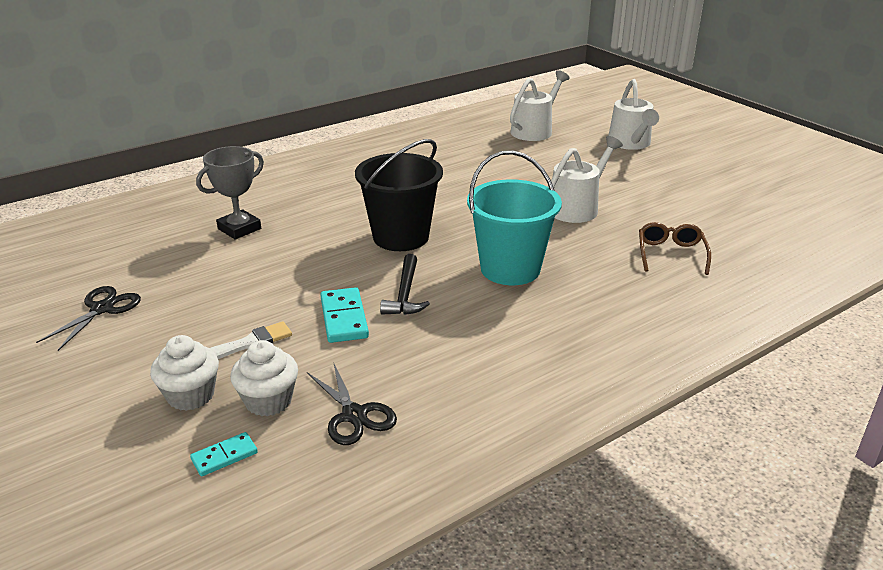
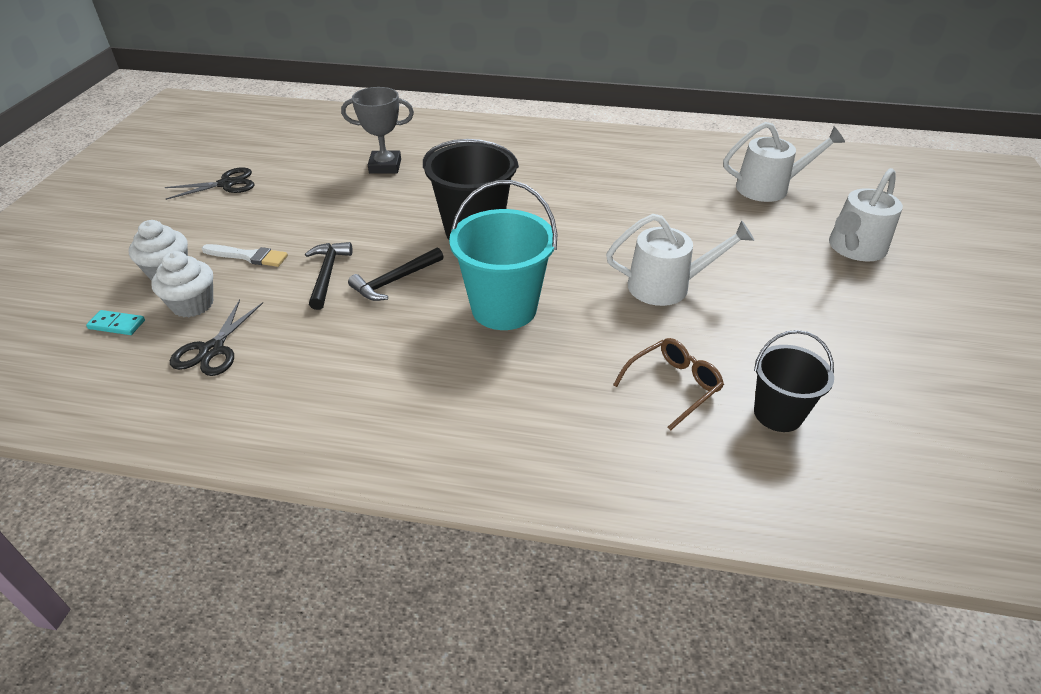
camera: 45 degrees right, 10 degrees up
(344, 318) = (327, 274): turquoise domino -> black hammer
(734, 238) = (778, 414): none -> black bucket

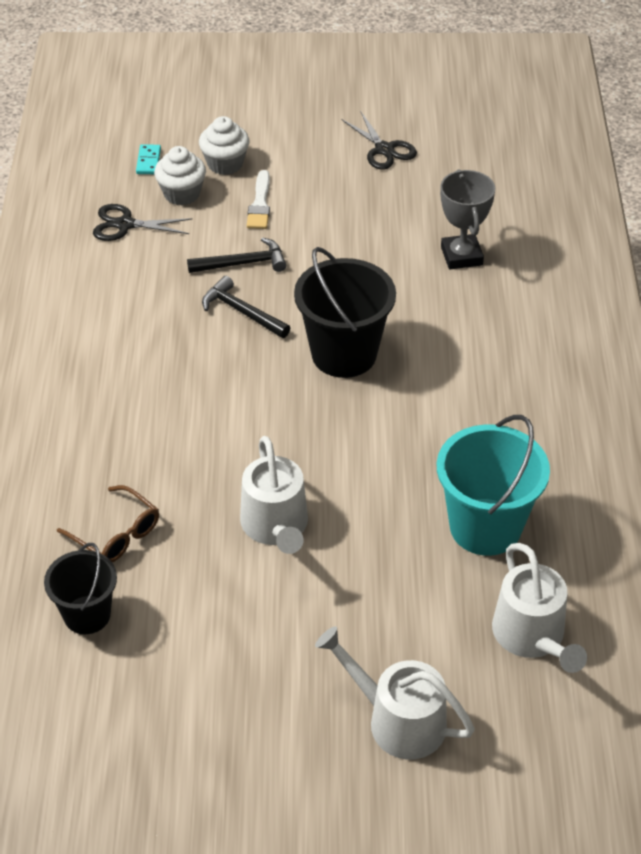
camera: 80 degrees right, 5 degrees up
(504, 308) = (213, 398): turquoise bucket -> turquoise bucket (485, 527)

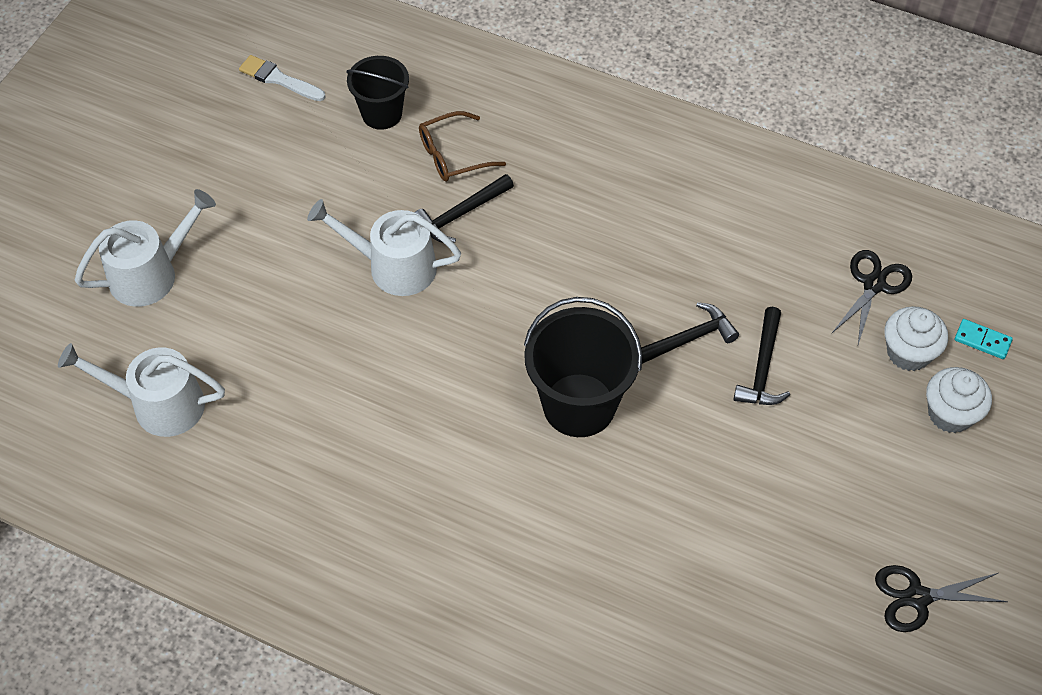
camera: 115 degrees right, 10 degrees up
(187, 500) = (460, 214): none -> black hammer
(260, 204) = (859, 421): white brush -> white brush (279, 79)
(461, 256) = (679, 590): grey trophy -> none
(485, 527) = (293, 426): turquoise bucket -> none

